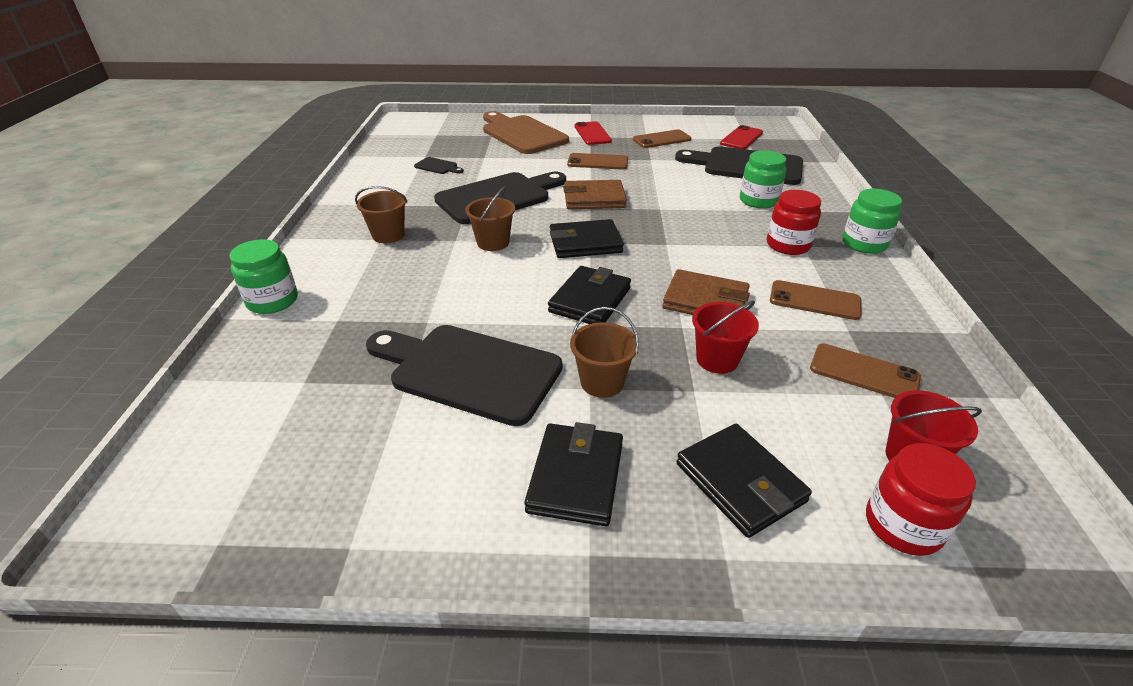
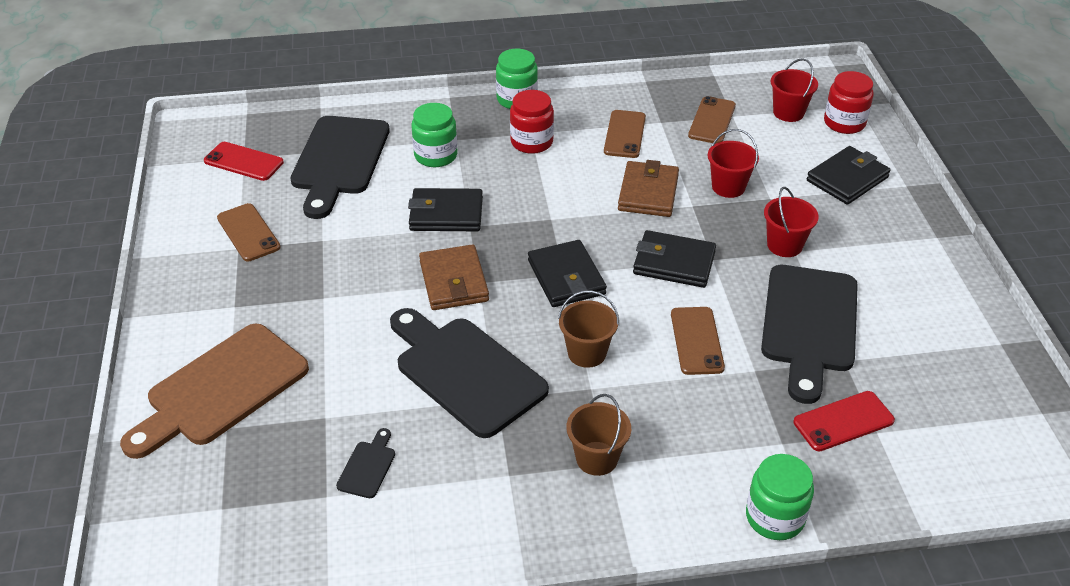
camera: 100 degrees left, 5 degrees up
(575, 477) = (884, 249): black wallet -> black wallet (446, 214)
(592, 134) = (223, 305): red phone -> red phone (843, 421)
(597, 162) = (336, 289): brown phone -> brown phone (696, 341)
(602, 382) = (784, 245): brown bucket -> red bucket

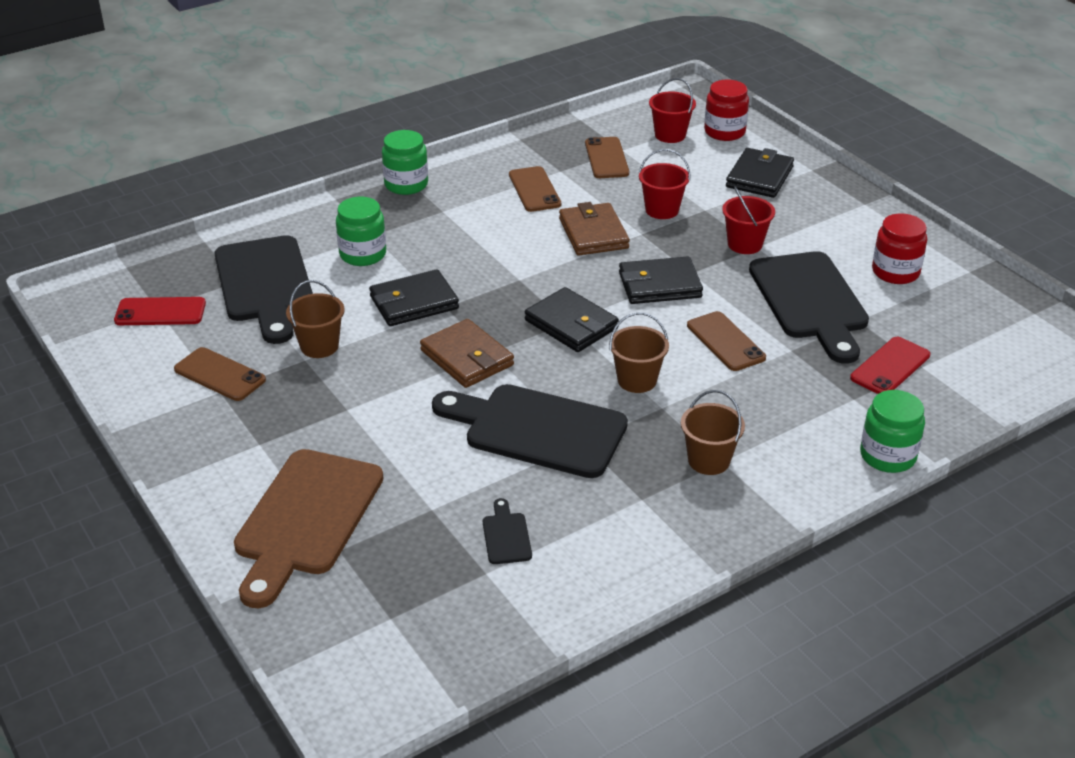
camera: 25 degrees left, 5 degrees down
(342, 231) = (319, 346): none -> brown bucket
(531, 142) = (450, 218): red jar -> red jar (895, 272)

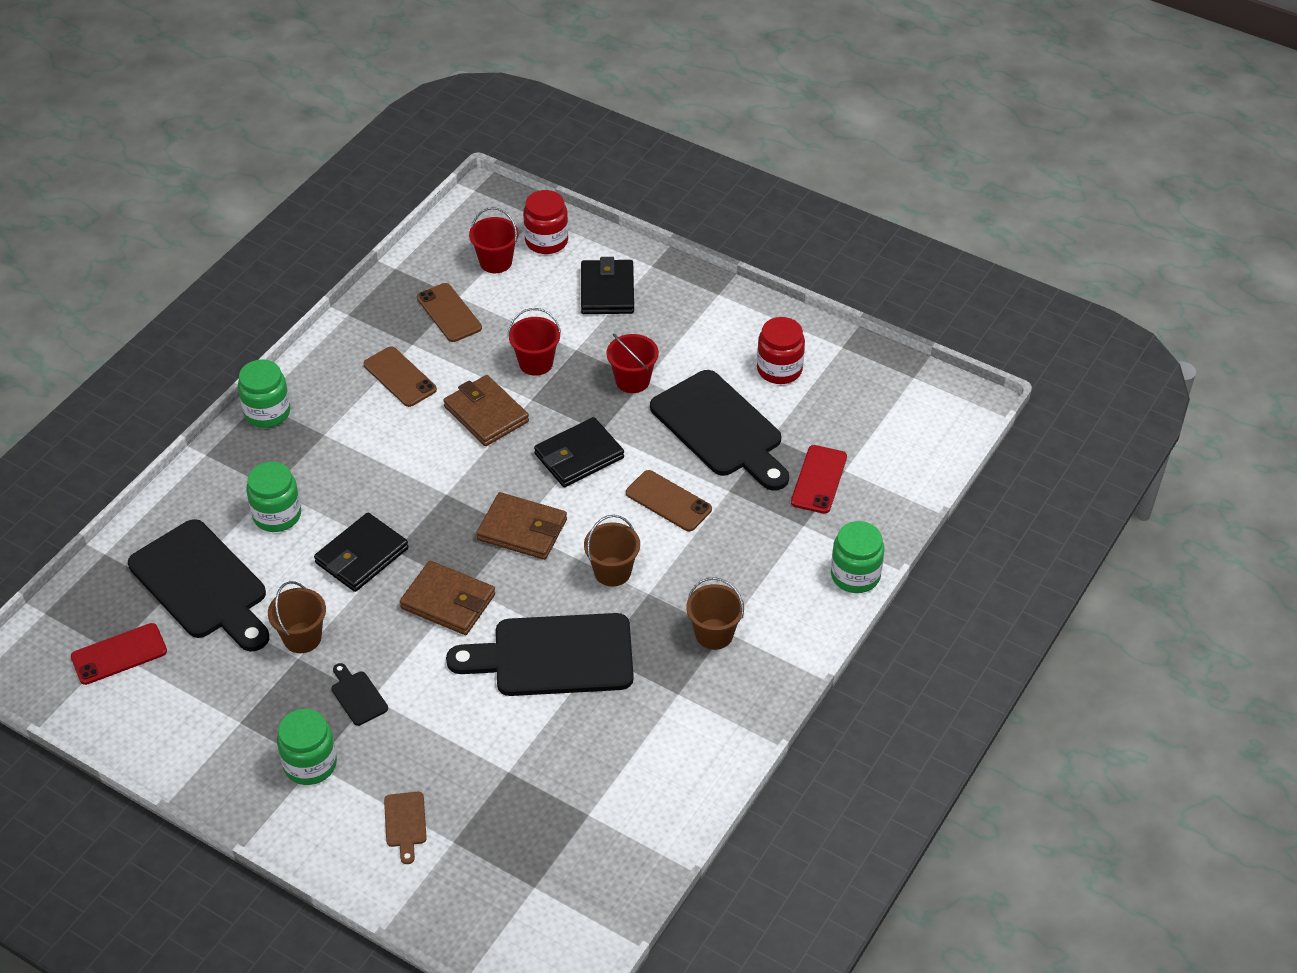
camera: 25 degrees left, 10 degrees up
(219, 375) = (227, 704): brown phone -> none
(255, 443) = (310, 764): none -> green jar
(305, 519) = (405, 823): brown cutting board -> brown cutting board, size x0.41
(506, 535) = (585, 772): black cutting board -> black cutting board (358, 696)
(571, 324) = (522, 529): black wallet -> brown wallet

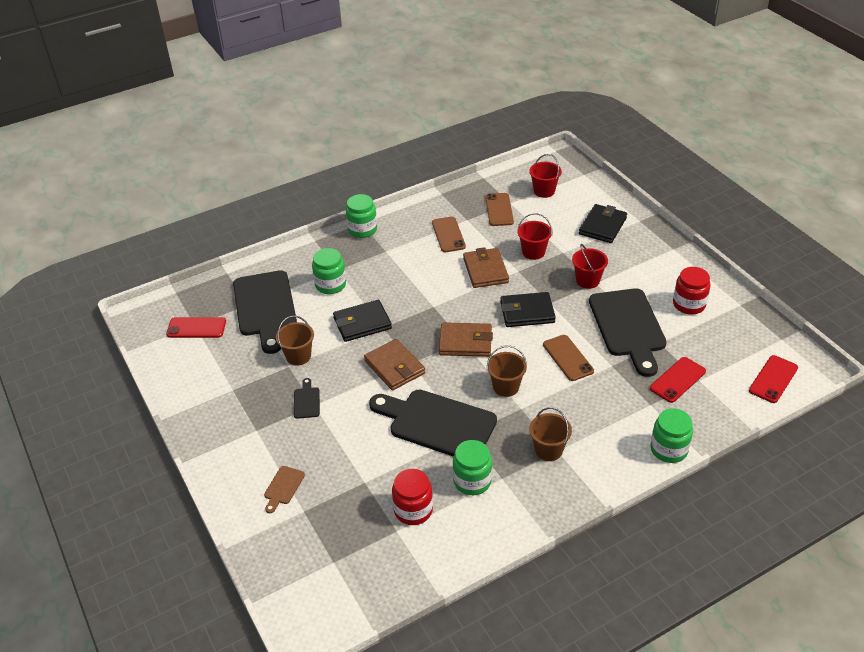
camera: 30 degrees right, 5 degrees down
(310, 764) = (253, 429): green jar -> green jar (472, 481)
(522, 529) = (465, 342): brown wallet -> brown wallet turned 45 degrees counterclockwise
(546, 241) = (582, 189): red jar -> red jar (413, 510)
(929, 435) = (773, 379): none -> red phone

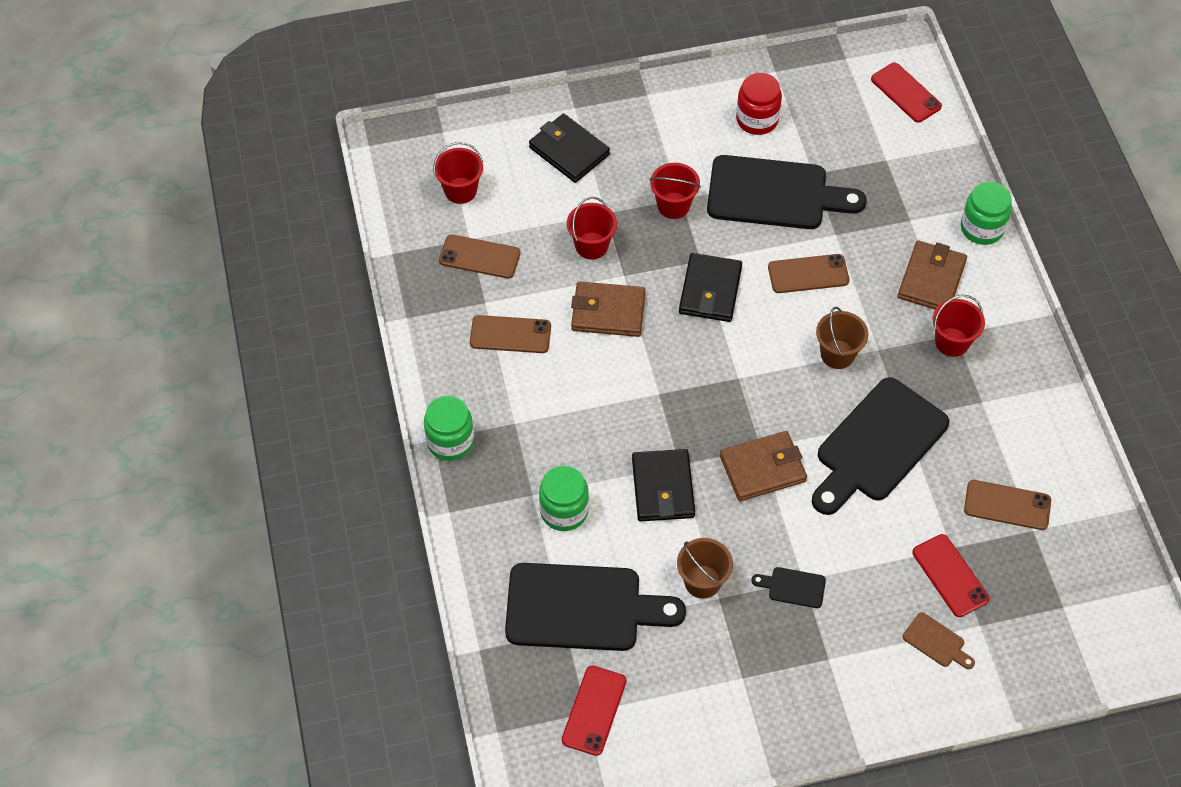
camera: 75 degrees left, 15 degrees up
(413, 510) = (1007, 505): red jar -> brown phone
(465, 342) = (743, 375): brown wallet -> brown wallet (931, 279)
(472, 481) = (978, 433): green jar -> none
(548, 450) = (952, 342): brown bucket -> red bucket
(677, 380) = (879, 180): red phone -> red phone (950, 575)

